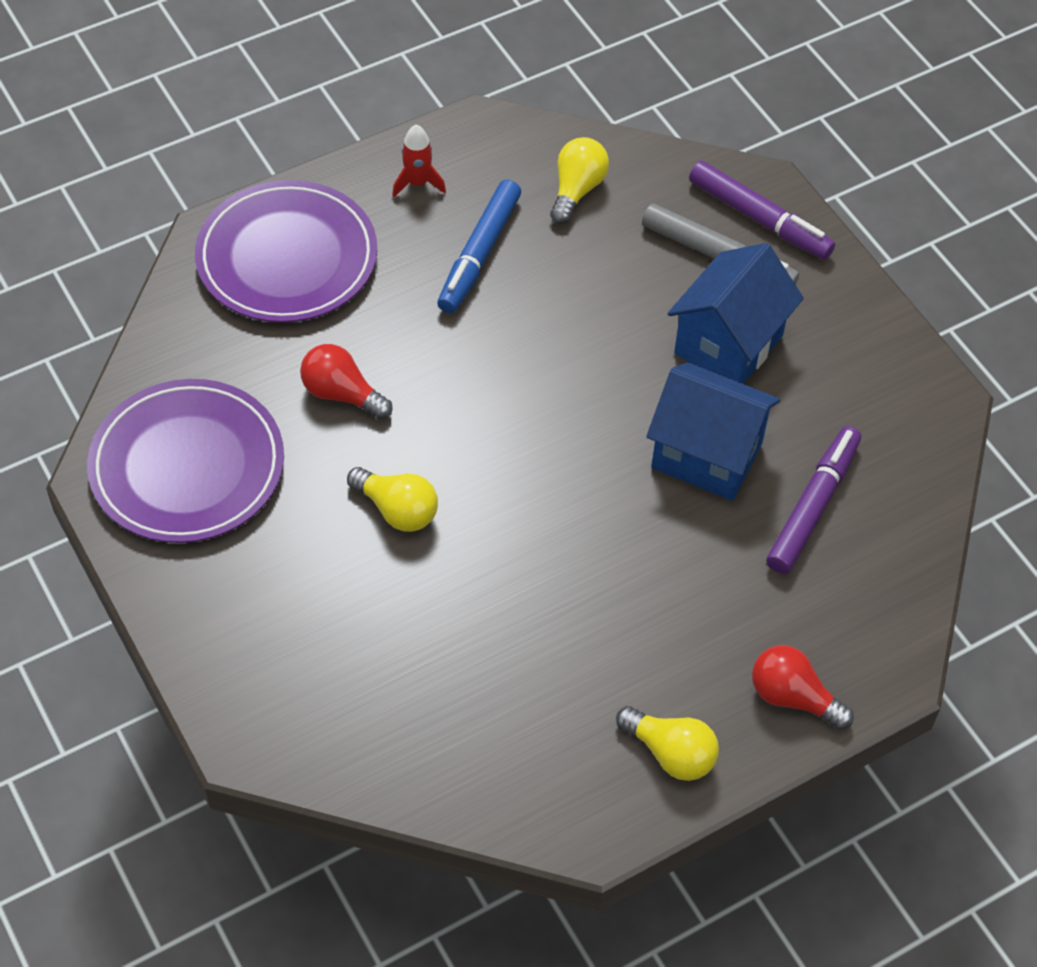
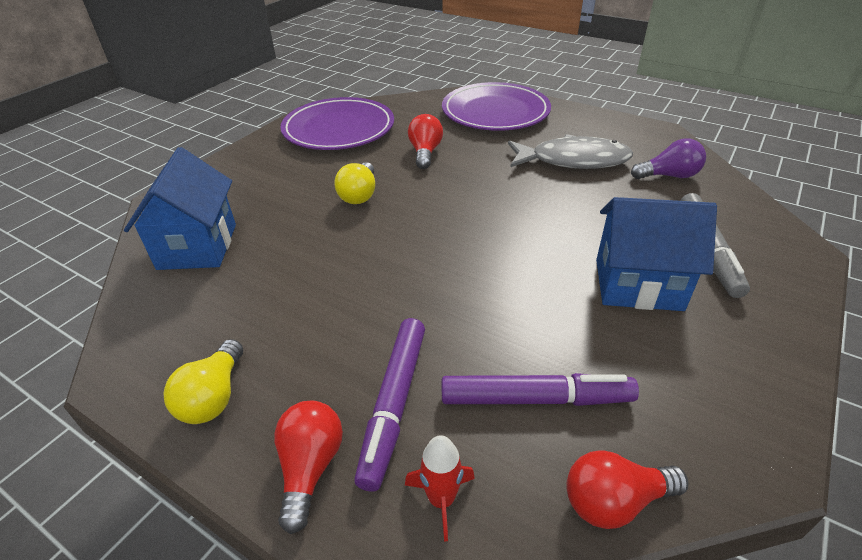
camera: 65 degrees right, 15 degrees down
(418, 183) = (593, 128): red rocket -> red rocket (441, 499)
(479, 254) = (573, 160): blue marker -> grey fish
(576, 190) = (669, 176): yellow light bulb -> purple light bulb
(707, 455) = (524, 310): blue house -> blue house (198, 246)
(759, 218) = (771, 258): purple marker -> purple marker (394, 404)
(925, 510) = (614, 501): none -> red light bulb

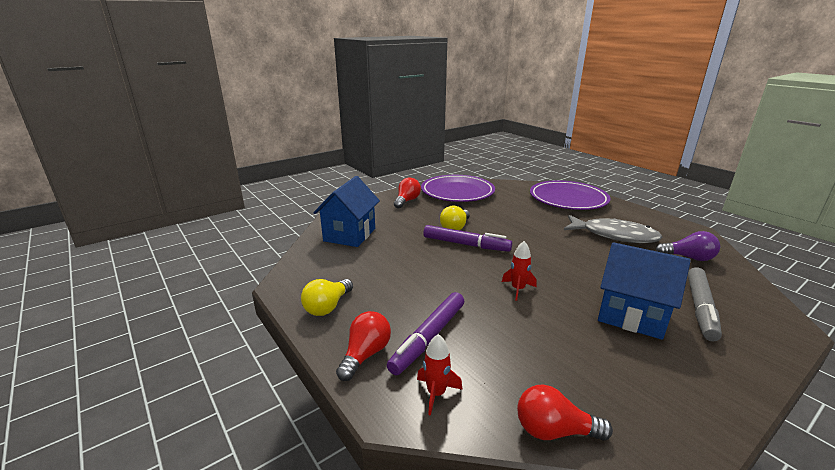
camera: 20 degrees right, 15 degrees down
(425, 153) = (508, 213): red light bulb -> red light bulb (407, 201)
(485, 281) = (518, 289): none -> red rocket
(535, 399) = (523, 360): purple marker -> purple marker (466, 244)

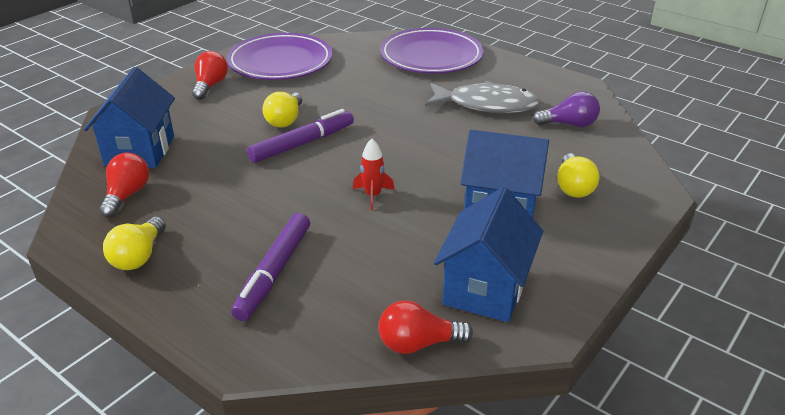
camera: 15 degrees left, 10 degrees up
(365, 354) = (202, 305): red light bulb -> red light bulb (127, 195)
(436, 393) = (292, 331): red rocket -> none
(466, 244) = (302, 143): purple marker -> purple marker turned 45 degrees counterclockwise
(621, 388) = (485, 289): none -> blue house
(700, 308) = (573, 187): grey marker -> yellow light bulb

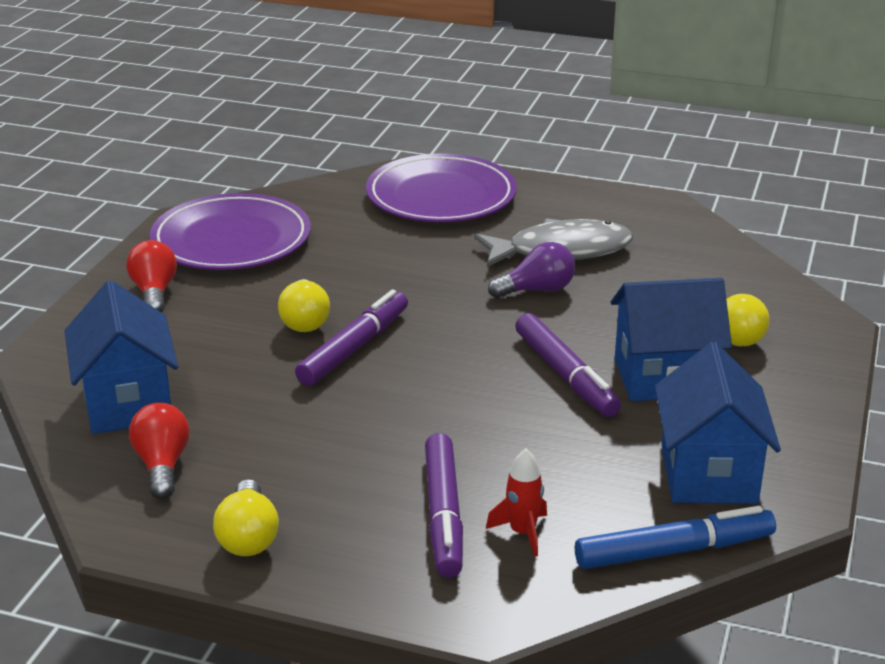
camera: 20 degrees left, 5 degrees down
(373, 195) = (498, 395): red rocket -> red rocket (522, 533)
(418, 343) = (674, 551): red light bulb -> blue marker
(430, 191) = (565, 375): none -> purple marker
(569, 124) = (679, 258): purple light bulb -> purple light bulb (537, 290)

